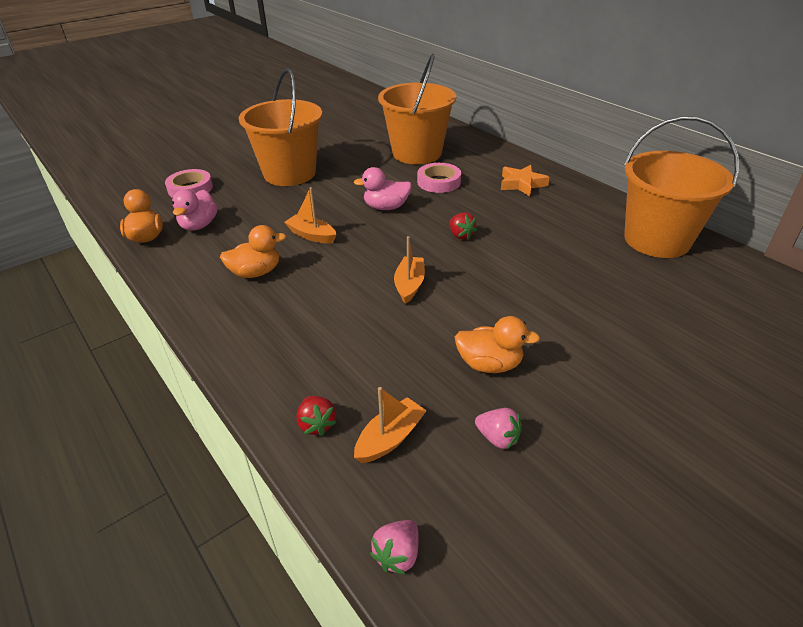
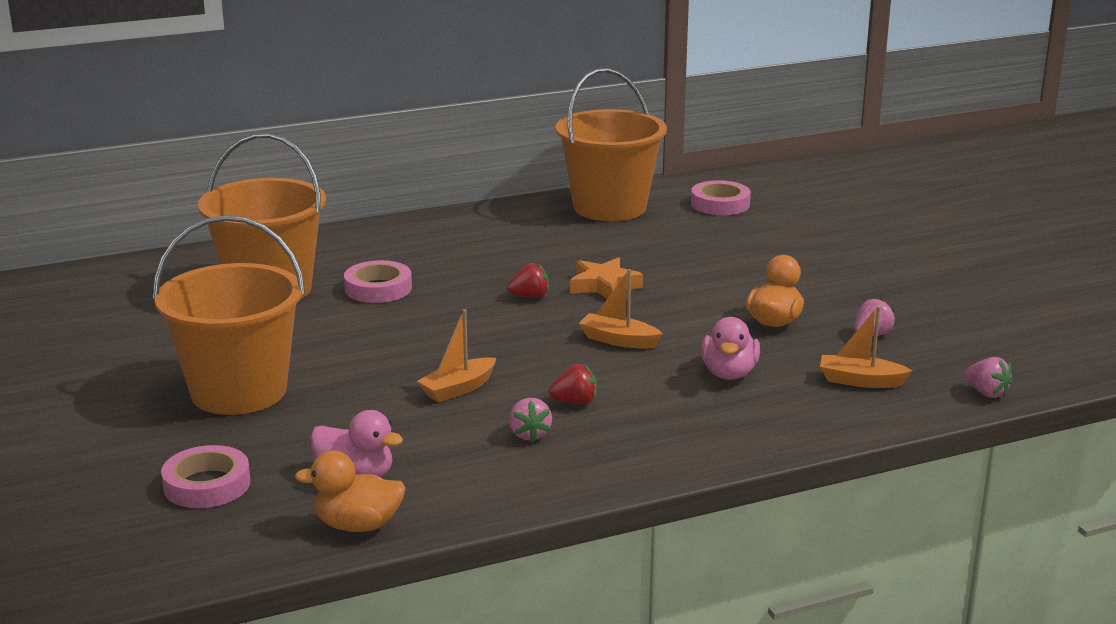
camera: 75 degrees left, 15 degrees down
(256, 272) = (529, 434): orange duck -> pink strawberry
(317, 424) = (832, 415): red strawberry -> red strawberry (575, 402)
(386, 207) = (420, 331): pink duck -> pink duck (729, 373)
(390, 438) = (860, 381): orange boat -> orange boat turned 45 degrees counterclockwise
(522, 184) = (432, 242): orange star -> orange star (604, 285)
(730, 296) = (720, 204): none -> pink tape

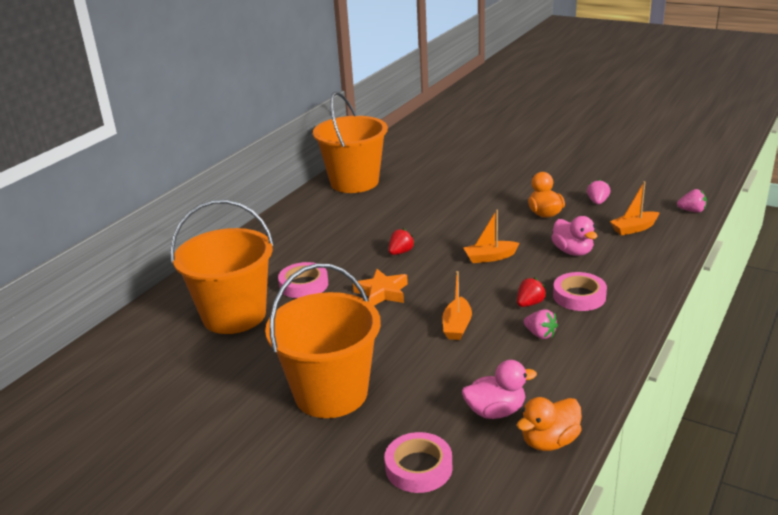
camera: 35 degrees left, 5 degrees up
(604, 285) = (428, 229): orange star -> orange star (382, 292)
(720, 204) = (409, 159): pink tape -> pink tape (579, 296)

